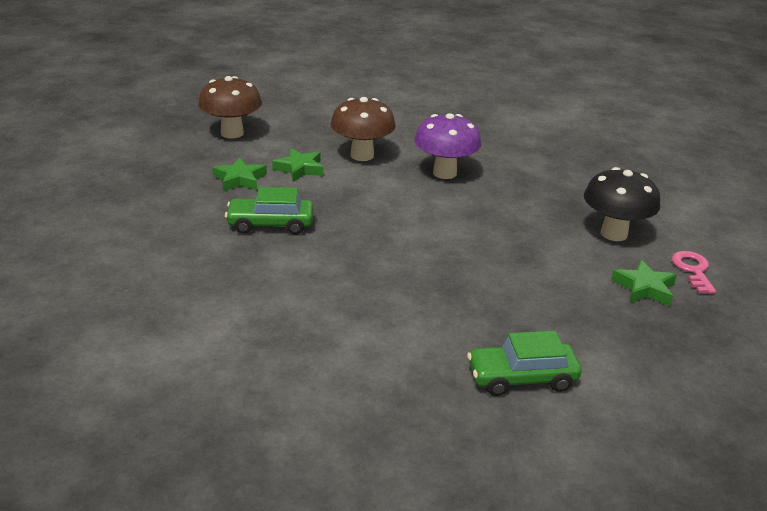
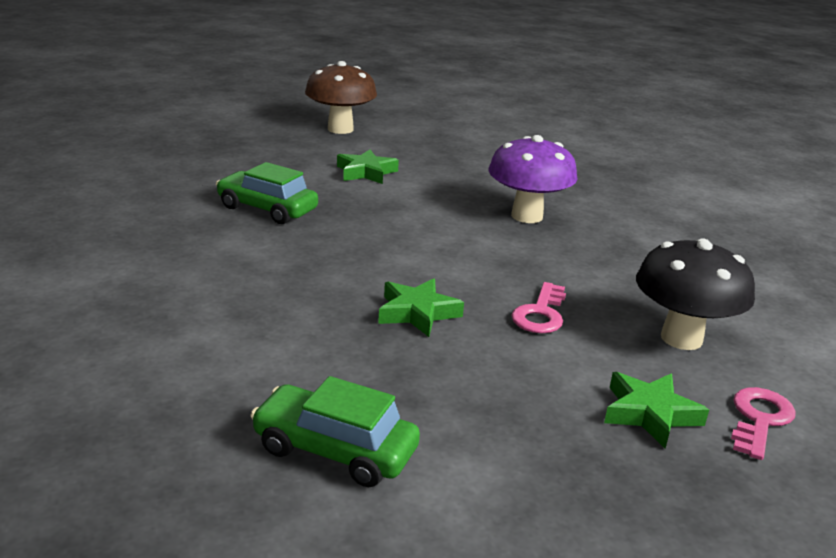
camera: 30 degrees right, 5 degrees down
(240, 179) = (293, 166): green star -> green star (417, 313)
(362, 155) = (450, 177): brown mushroom -> none
(529, 245) = (540, 314): none -> pink key

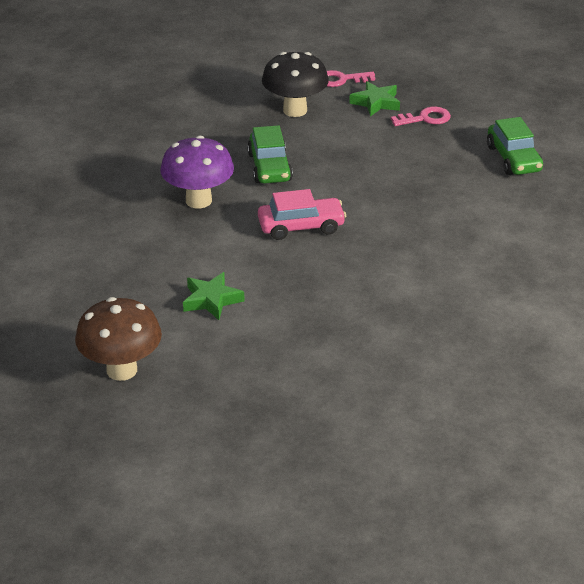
camera: 125 degrees left, 10 degrees up
(267, 209) = (342, 303): green car -> green car (269, 167)
(410, 239) = (301, 226): none -> pink car
(417, 313) = (384, 186): green star -> none
(540, 314) = (329, 152): pink key -> pink key (425, 118)

